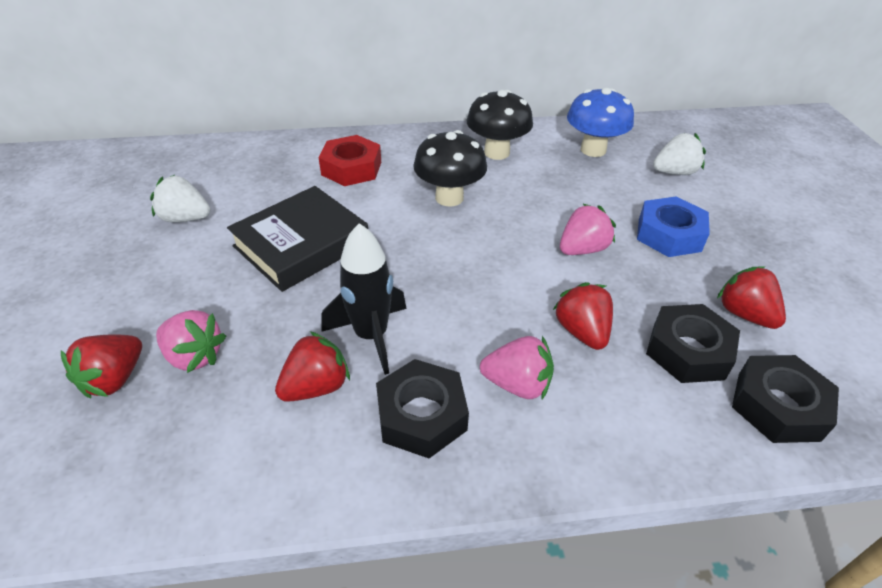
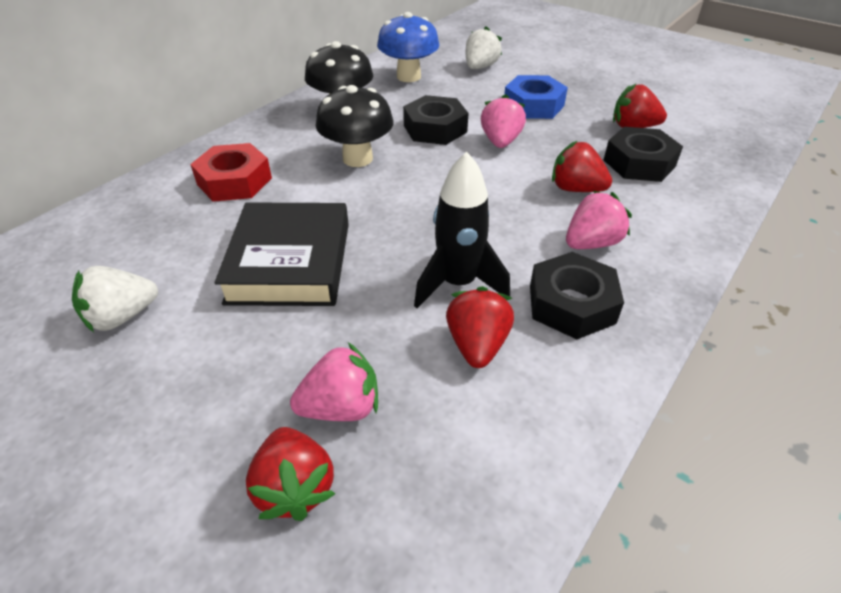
camera: 45 degrees left, 0 degrees up
(778, 406) = (712, 163): black nut -> black nut (435, 129)

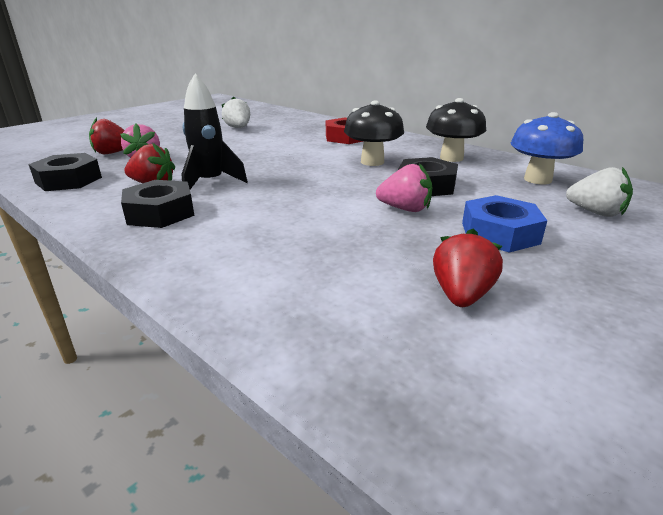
camera: 95 degrees right, 15 degrees down
(290, 262) = (259, 149): black book -> none
(576, 189) = (310, 234): red strawberry -> none
(591, 243) = (223, 229): pink strawberry -> none
(639, 163) = (358, 280): black nut -> black nut (69, 180)

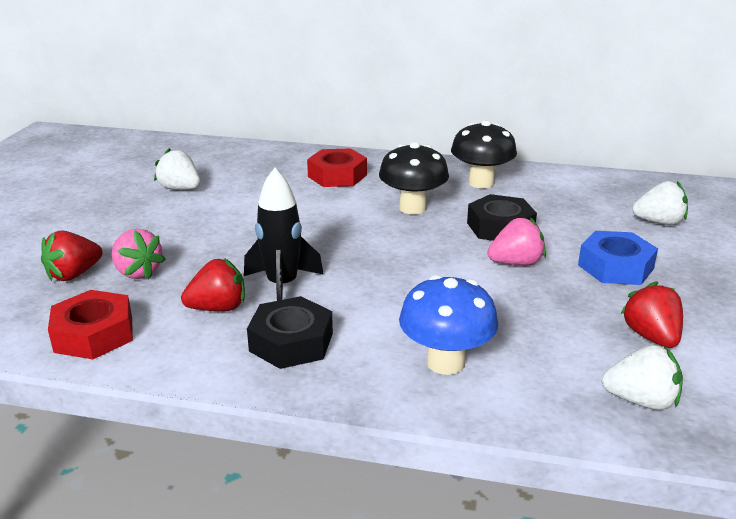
camera: 30 degrees left, 0 degrees up
(69, 180) = (94, 334): black nut -> red nut
(370, 345) = (641, 401): none -> white strawberry
(537, 179) = (582, 193): blue mushroom -> blue mushroom (445, 362)

